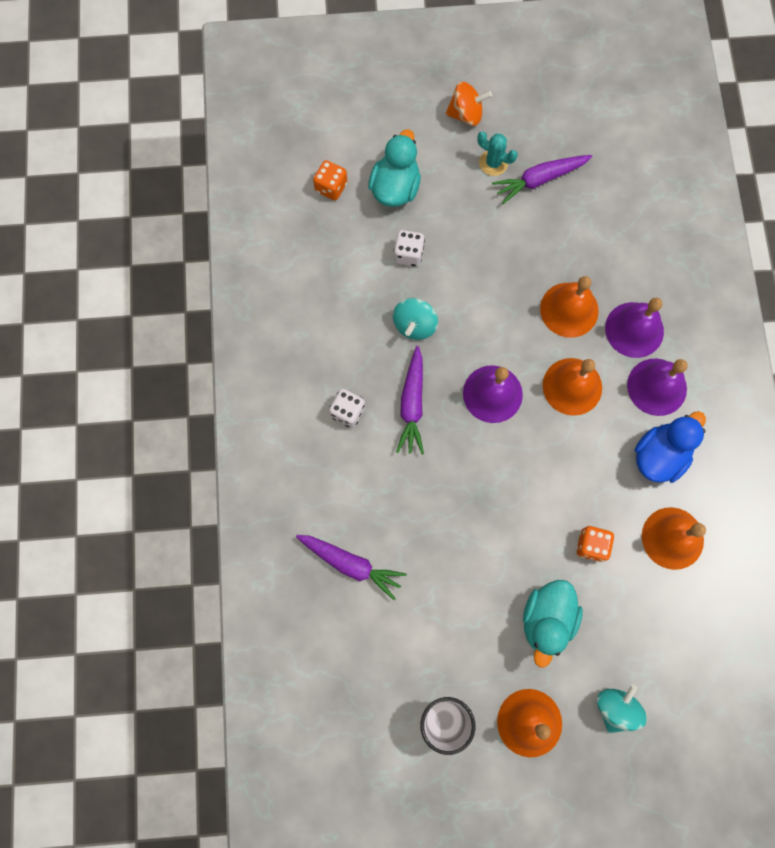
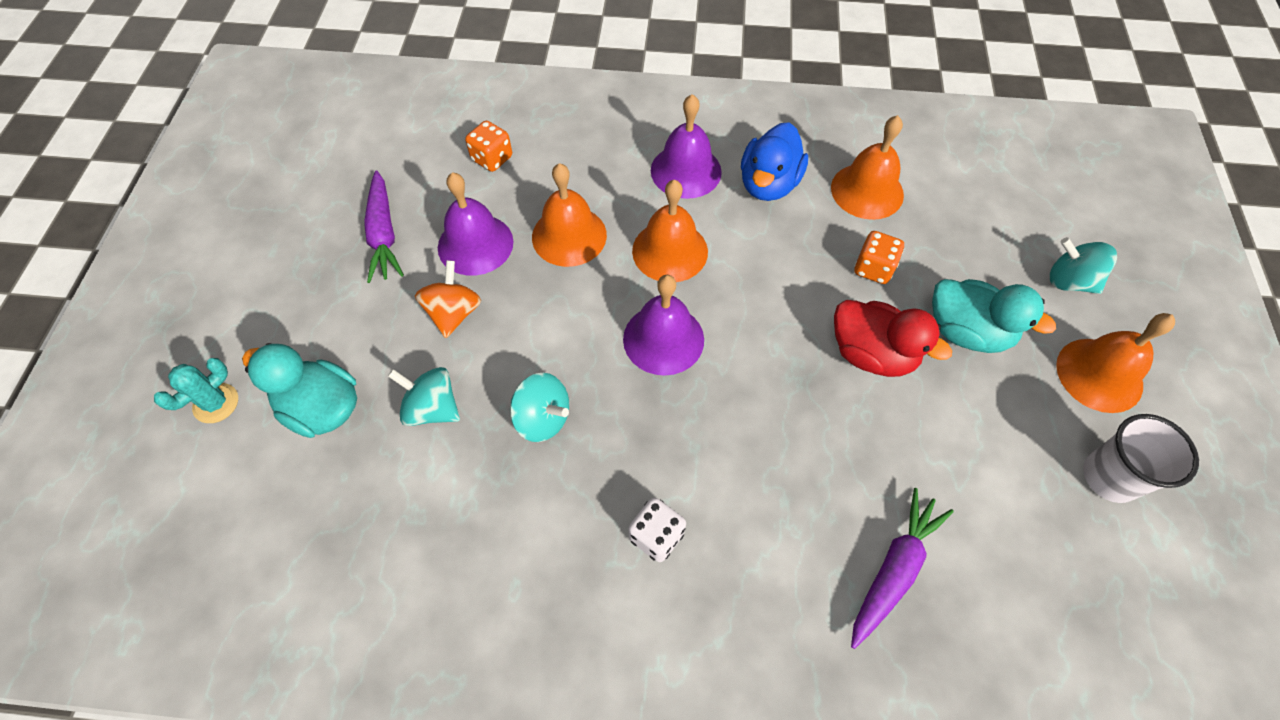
camera: 80 degrees left, 15 degrees down
(331, 187) = (282, 501): orange dice -> orange dice (492, 158)
(408, 254) = (432, 408): white dice -> turquoise spinning top
(412, 404) = (661, 442): purple carrot -> none
(466, 114) = (251, 299): orange spinning top -> orange spinning top (454, 313)
(493, 163) = (338, 280): turquoise cactus -> turquoise cactus (216, 403)
(511, 546) = (871, 354): none -> red duck
(634, 329) = (611, 178): purple bell -> purple bell (475, 244)
(659, 455) = (768, 184): blue duck -> blue duck turned 120 degrees counterclockwise

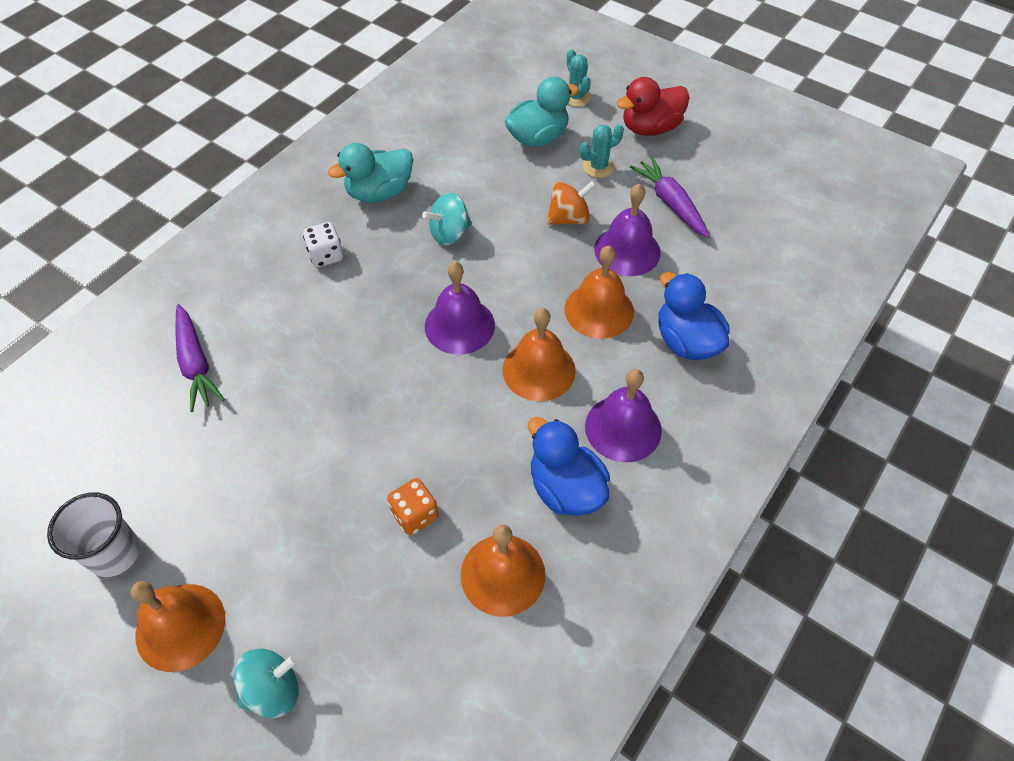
camera: 120 degrees right, 5 degrees down
(352, 321) = (598, 167): none -> turquoise cactus
(384, 234) = (670, 203): purple carrot -> purple carrot turned 45 degrees clockwise
(432, 408) = (499, 185): turquoise spinning top -> none
(454, 313) = (569, 218): orange spinning top -> orange spinning top turned 60 degrees counterclockwise
(492, 158) = (719, 293): orange dice -> none
(565, 162) = (686, 341): none -> blue duck
(871, 354) = (341, 456): red duck -> red duck (650, 128)
(967, 332) = (302, 546): turquoise duck -> turquoise duck (379, 193)

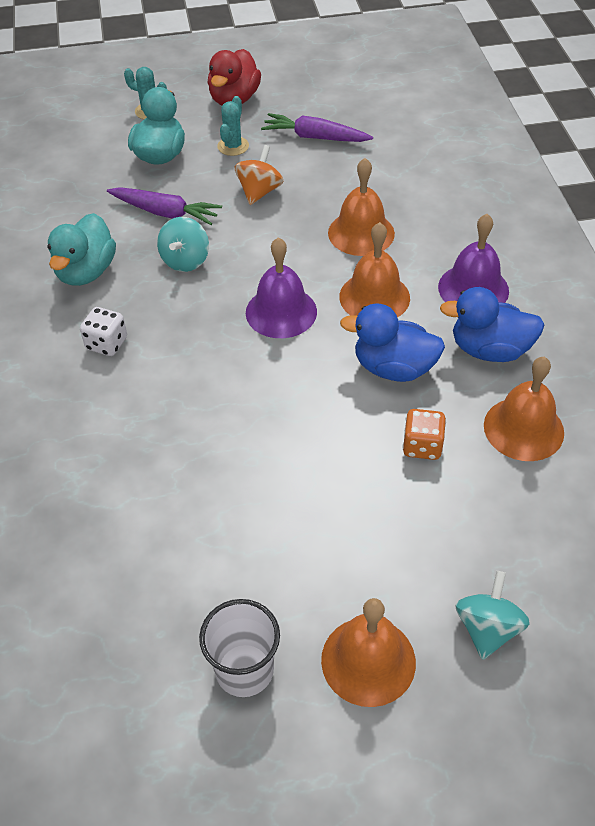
camera: 45 degrees left, 5 degrees down
(196, 364) = (110, 496): purple carrot -> purple carrot (165, 213)
(627, 250) = (327, 185): purple bell -> none
(686, 341) = (440, 211): blue duck -> blue duck (393, 368)

